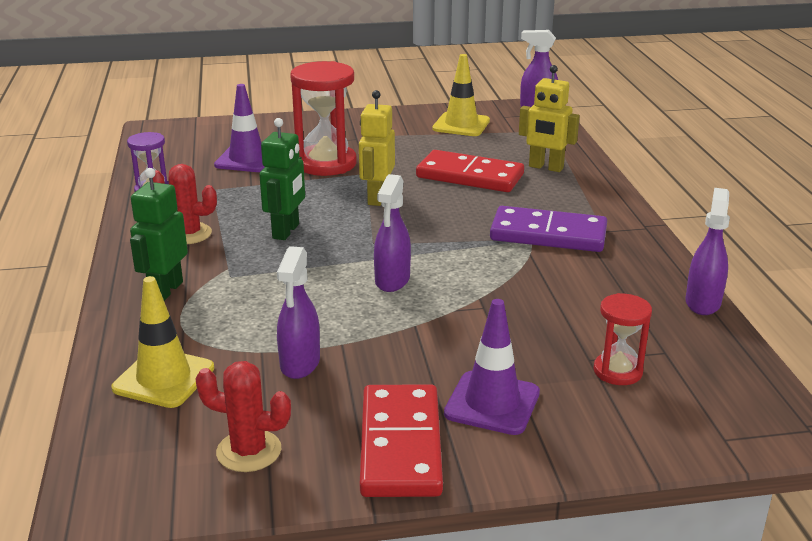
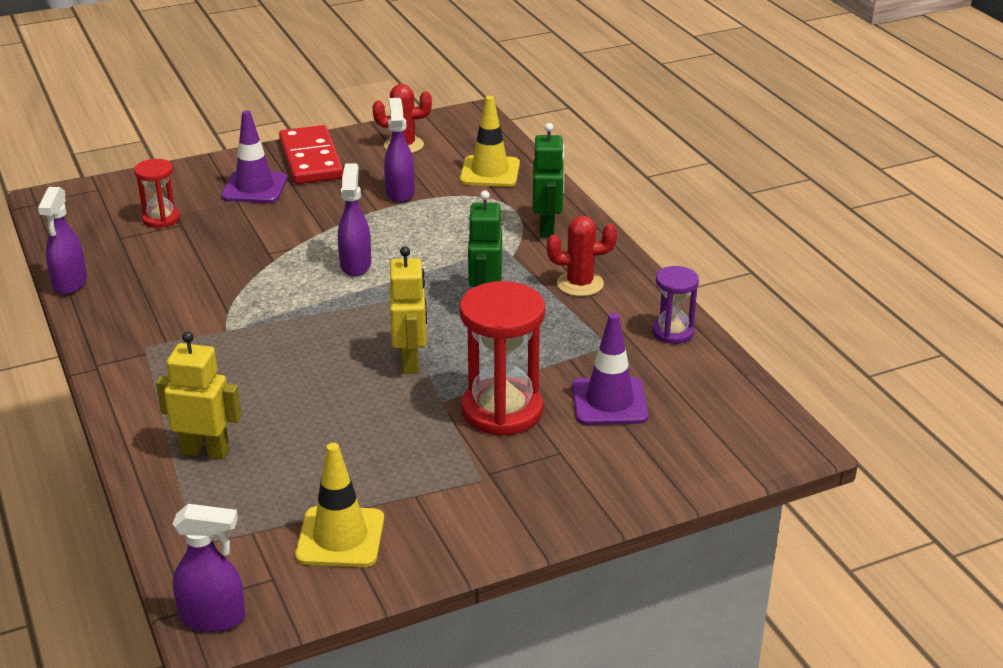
camera: 165 degrees right, 5 degrees up
(470, 176) = (307, 417): red domino -> none
(548, 234) = (208, 338): purple domino -> none

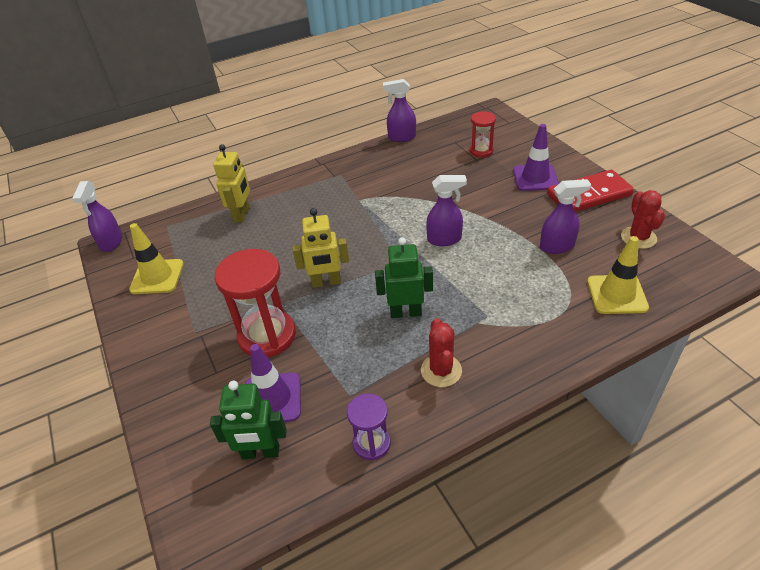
camera: 90 degrees right, 10 degrees up
(547, 228) = (529, 342): green robot -> green robot (260, 452)

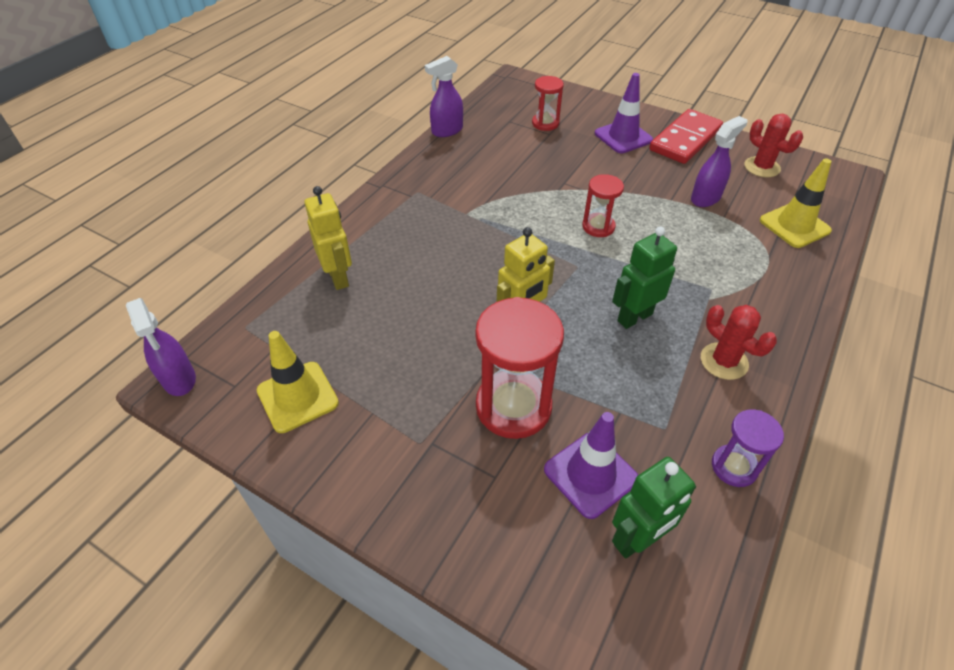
camera: 35 degrees left, 5 degrees up
(444, 239) = (598, 227): purple spray bottle -> red hourglass

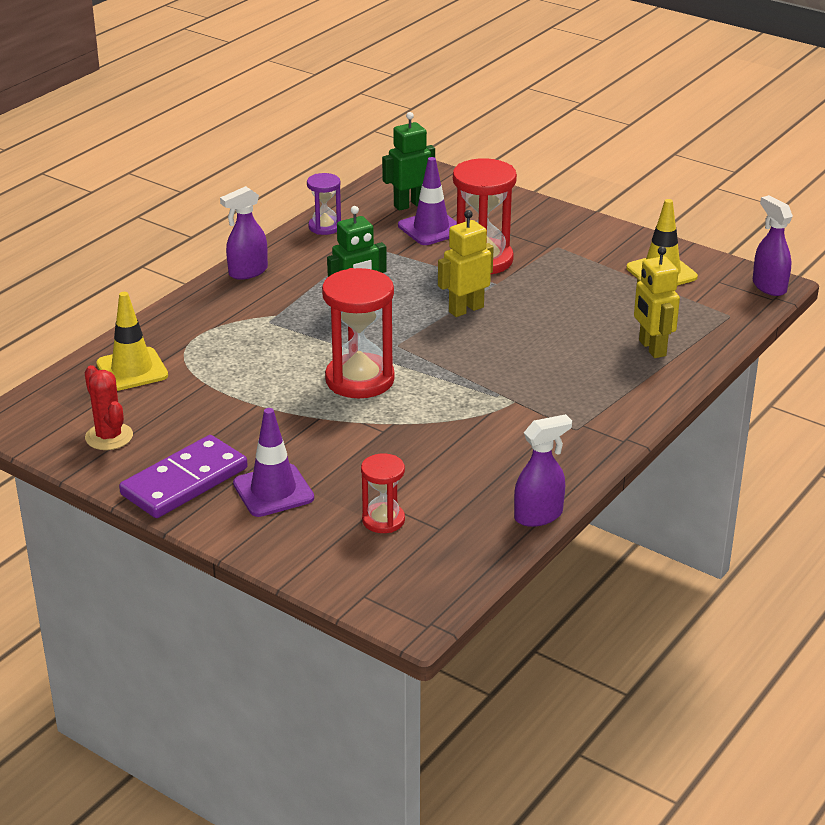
camera: 175 degrees left, 15 degrees down
(598, 227) = (359, 380): red hourglass -> red hourglass, size x1.81
(685, 140) = (184, 481): red domino -> purple domino
(705, 198) = (212, 403): purple spray bottle -> purple spray bottle (247, 272)
(724, 361) = (293, 275): red cactus -> none

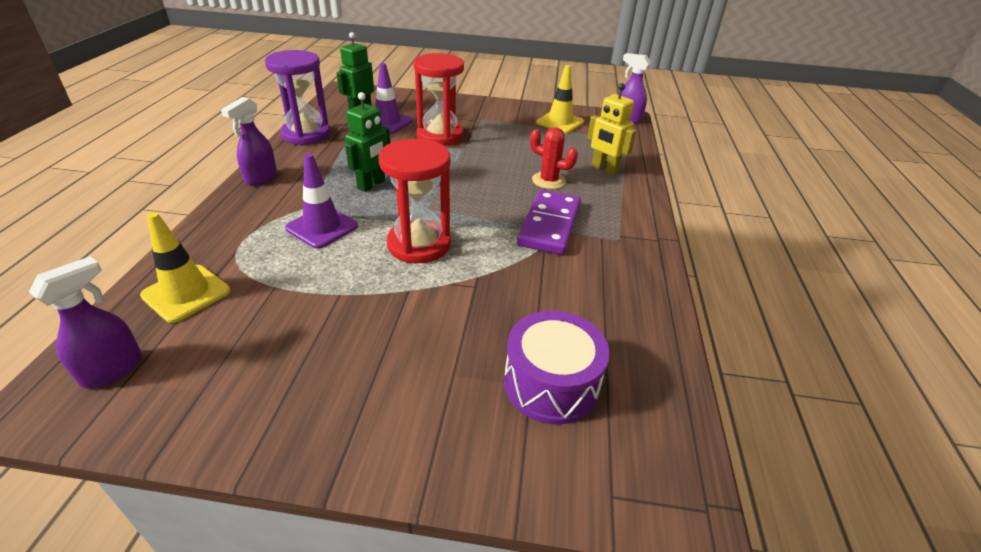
camera: 30 degrees left, 5 degrees up
(109, 437) = (190, 383): red cactus -> red cactus (548, 181)
(184, 481) = (311, 412): purple domino -> purple domino (549, 225)
(273, 491) = (418, 388): purple traffic cone -> purple traffic cone (322, 227)
(325, 227) = (306, 134): purple hourglass -> purple hourglass, size x1.81
(383, 520) = (551, 383): red hourglass -> purple drum
(466, 309) = (457, 170): yellow robot -> none
(539, 515) = (670, 327): purple spray bottle -> purple spray bottle (113, 369)

